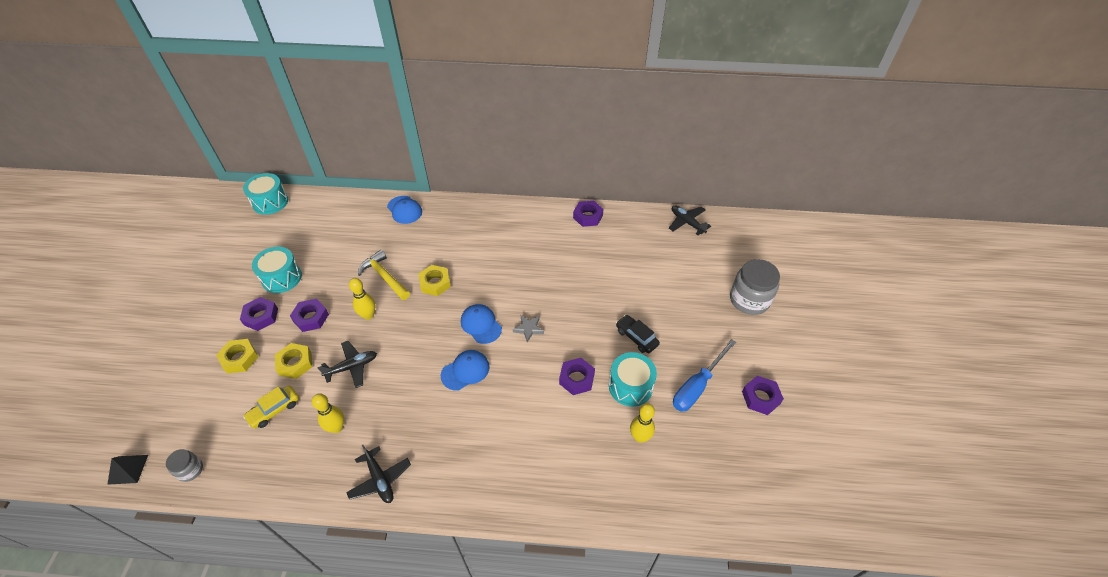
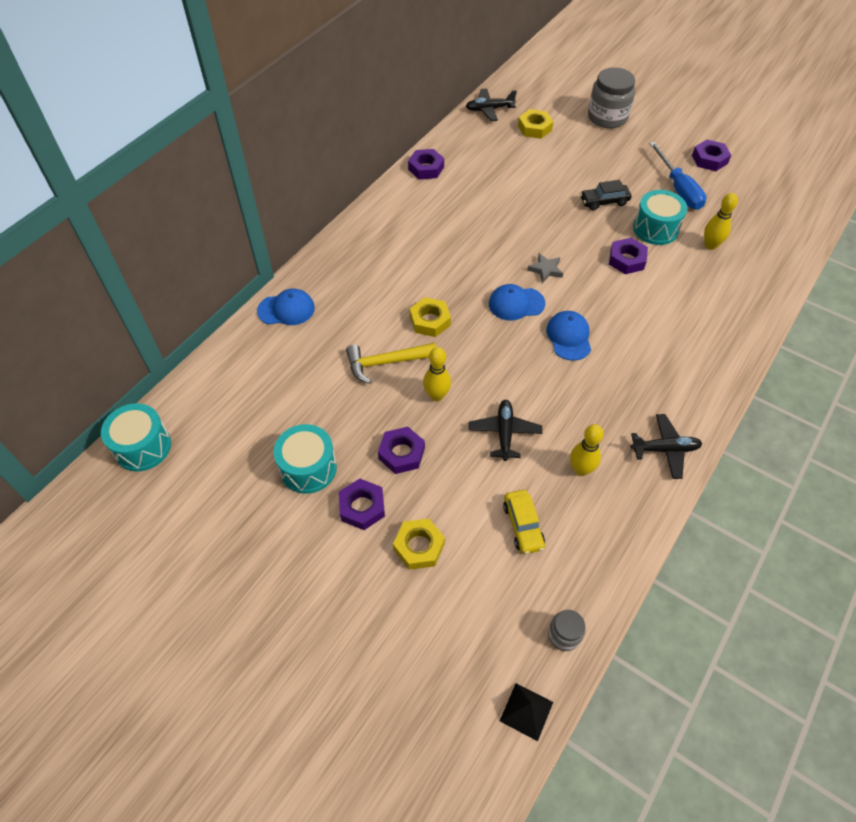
camera: 60 degrees left, 5 degrees up
(295, 363) = (464, 487): yellow nut -> yellow nut (534, 128)

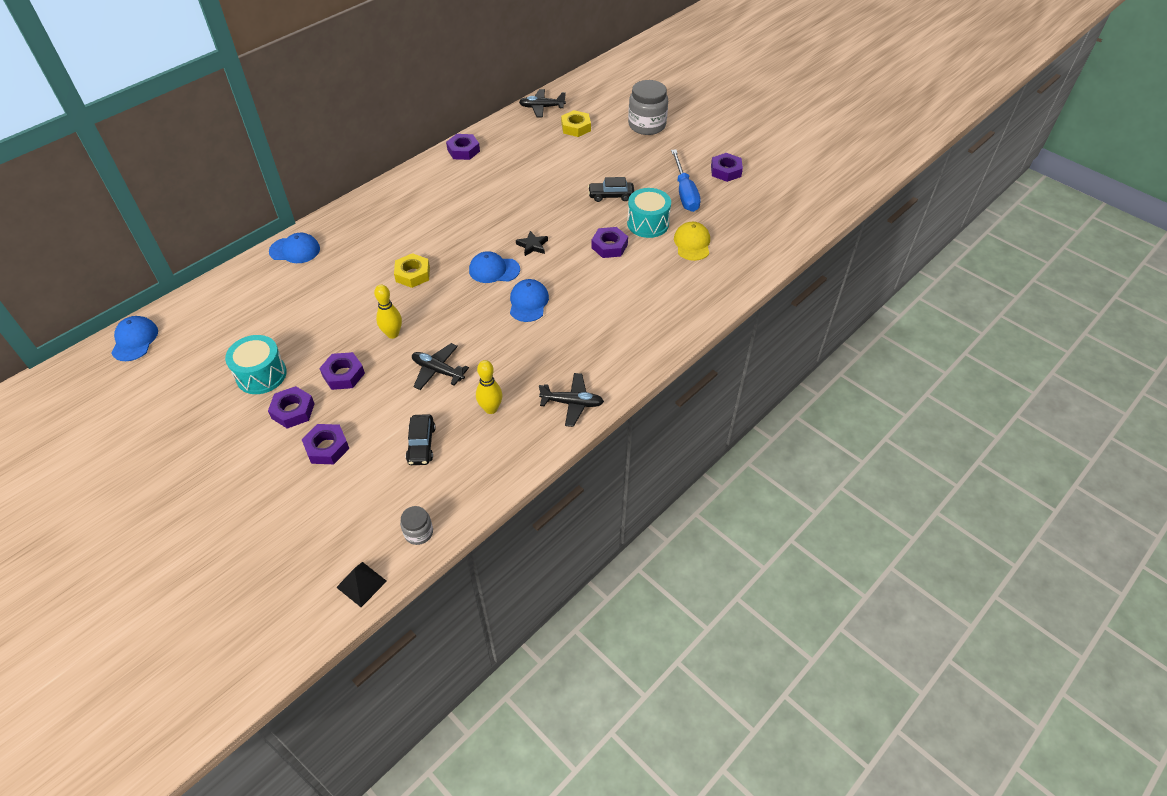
camera: 10 degrees right, 5 degrees down
(143, 447) = (135, 340): turquoise drum -> blue cap
(386, 363) = (360, 302): yellow hammer -> none
(419, 546) = (327, 447): yellow nut -> purple nut
(504, 433) = (438, 371): black plane -> black plane turned 75 degrees counterclockwise
(523, 525) = (421, 444): yellow car -> black car
(545, 270) = (532, 246): grey star -> black star
(710, 245) = (692, 243): yellow bowling pin -> yellow cap

